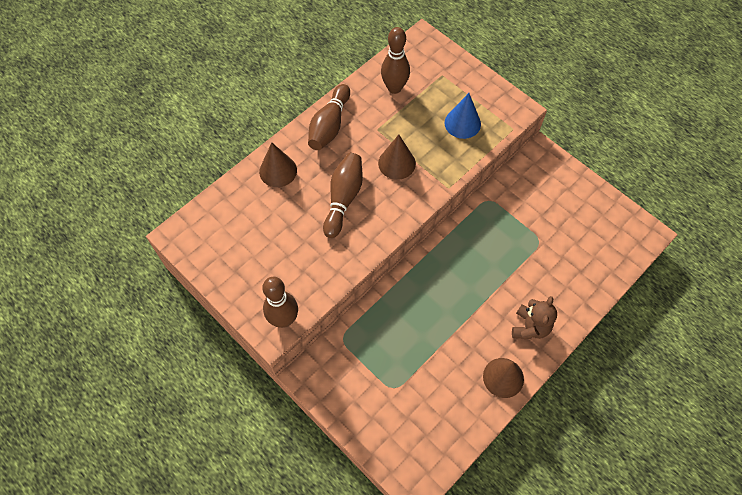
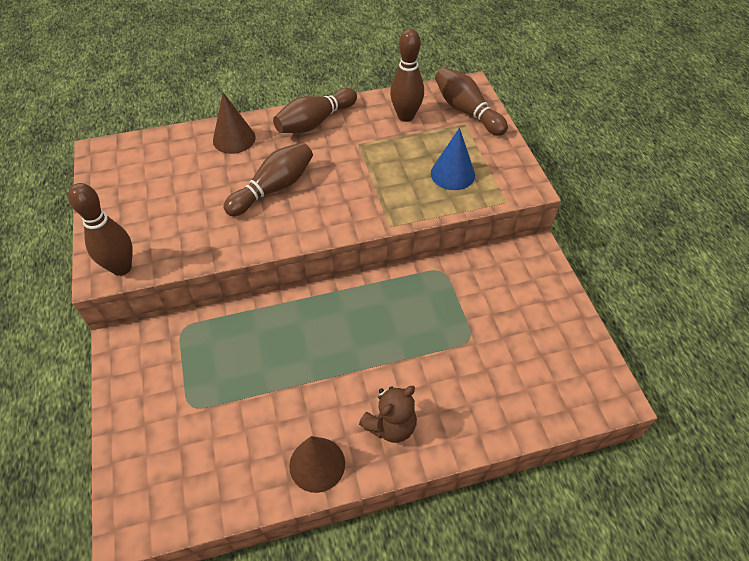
camera: 30 degrees right, 10 degrees down
(396, 163) = (353, 180): brown cone -> none
(436, 62) = (466, 111): none -> brown bowling pin

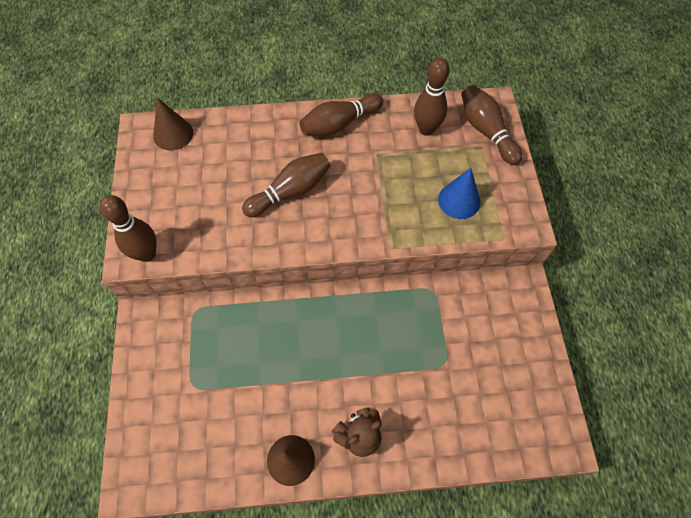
camera: 10 degrees right, 10 degrees up
(234, 139) = (262, 132): brown cone -> brown cone (173, 134)

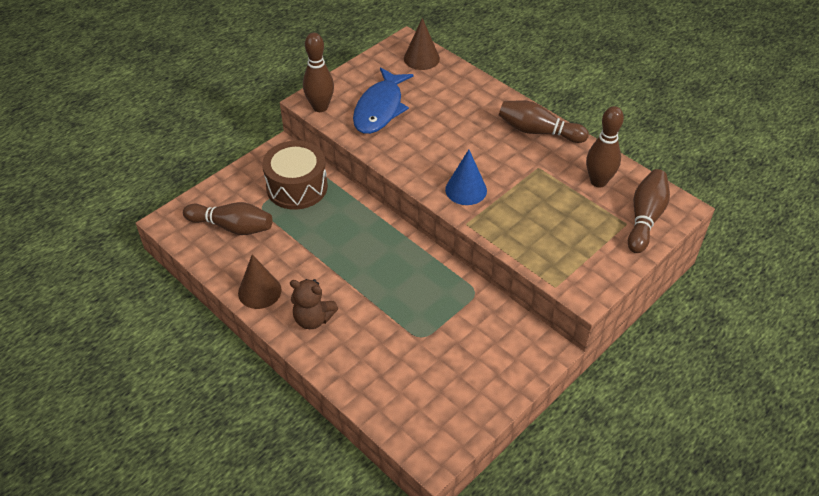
camera: 50 degrees right, 15 degrees down
(199, 209) = (380, 108): none -> blue fish
(199, 338) = (297, 187): none -> brown drum
(291, 191) = (448, 143): brown bowling pin -> brown bowling pin (232, 227)
(459, 200) = (556, 239): blue cone -> blue cone (466, 190)

